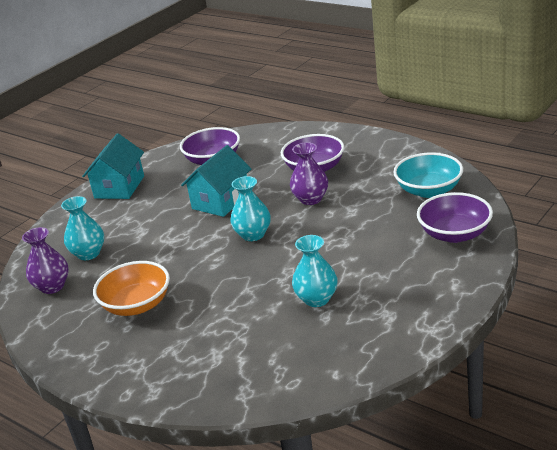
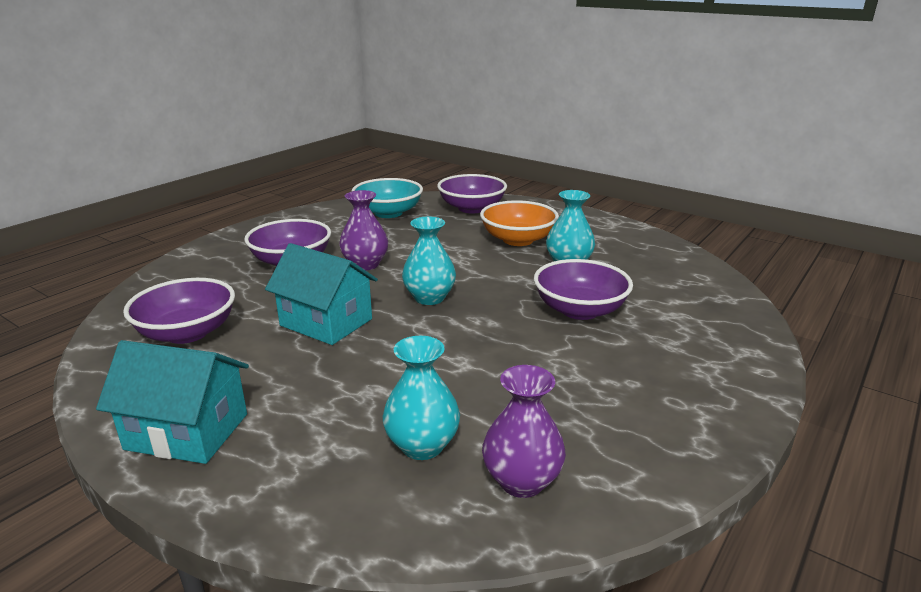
camera: 95 degrees left, 5 degrees down
(137, 305) = (579, 378): orange bowl -> orange bowl (518, 240)
(228, 305) = (579, 310): none -> purple bowl

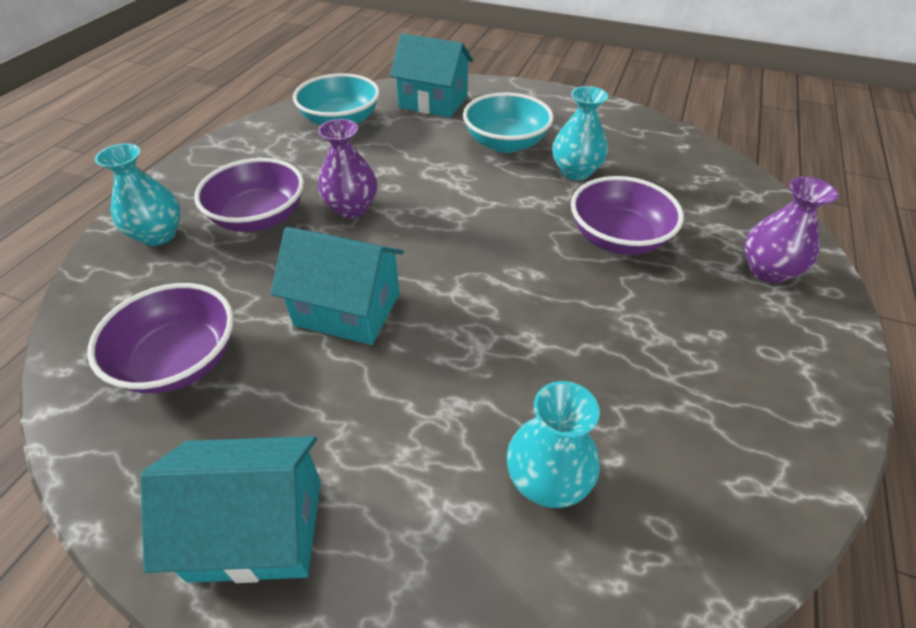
camera: 15 degrees left, 20 degrees up
(429, 298) = (449, 248): turquoise vase -> turquoise vase (158, 235)
(472, 208) = (433, 101): purple bowl -> turquoise house
(518, 240) = (506, 143): orange bowl -> turquoise bowl
(521, 481) = (675, 506): purple vase -> purple vase (767, 270)

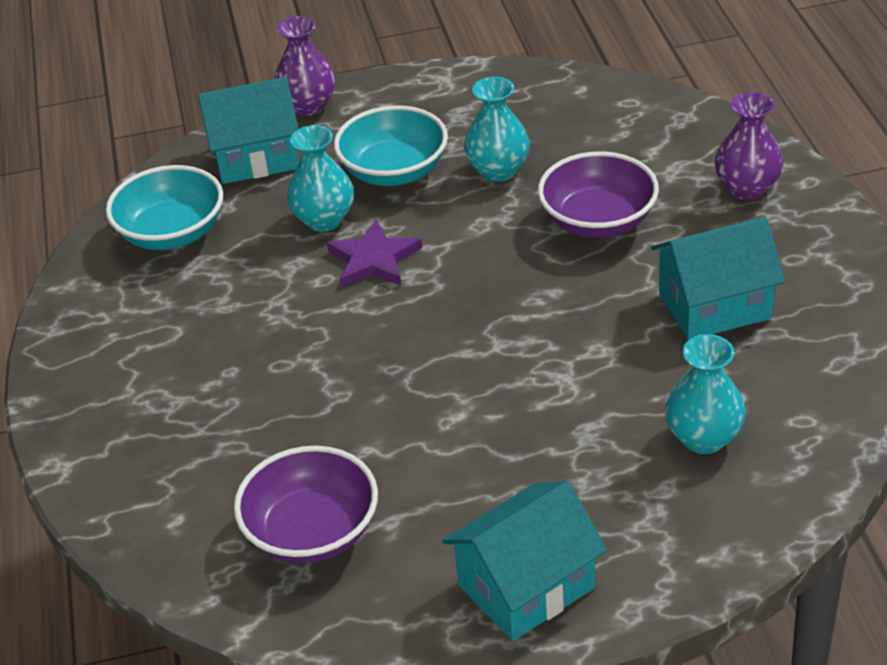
camera: 30 degrees left, 5 degrees down
(158, 235) = (128, 452): turquoise vase -> turquoise vase (324, 219)
(259, 217) = (218, 380): purple bowl -> none
(347, 309) = (415, 411): turquoise house -> turquoise house (714, 305)
(351, 208) = (306, 321): purple vase -> purple vase (308, 106)
(435, 190) = (374, 259): none -> purple star

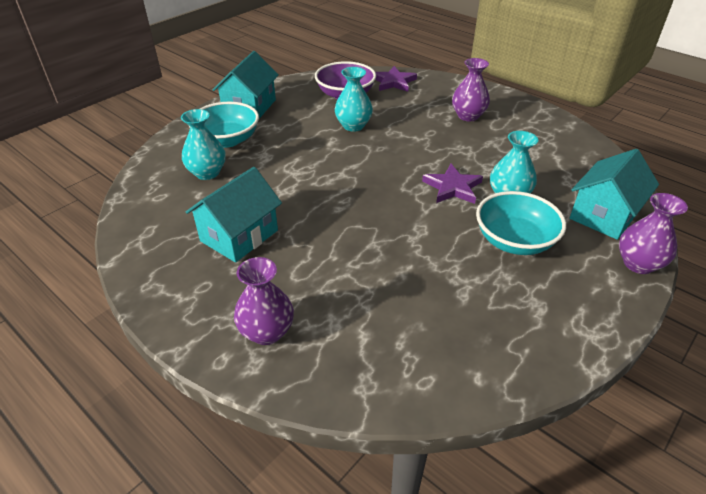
camera: 140 degrees right, 0 degrees up
(172, 233) = (569, 160): turquoise bowl -> turquoise bowl (227, 140)
(178, 371) = (468, 116): none -> purple vase
(180, 527) = (393, 82): none -> purple star
(498, 170) = (453, 269): turquoise vase -> turquoise vase (353, 126)
(598, 221) = (352, 260): purple bowl -> none

